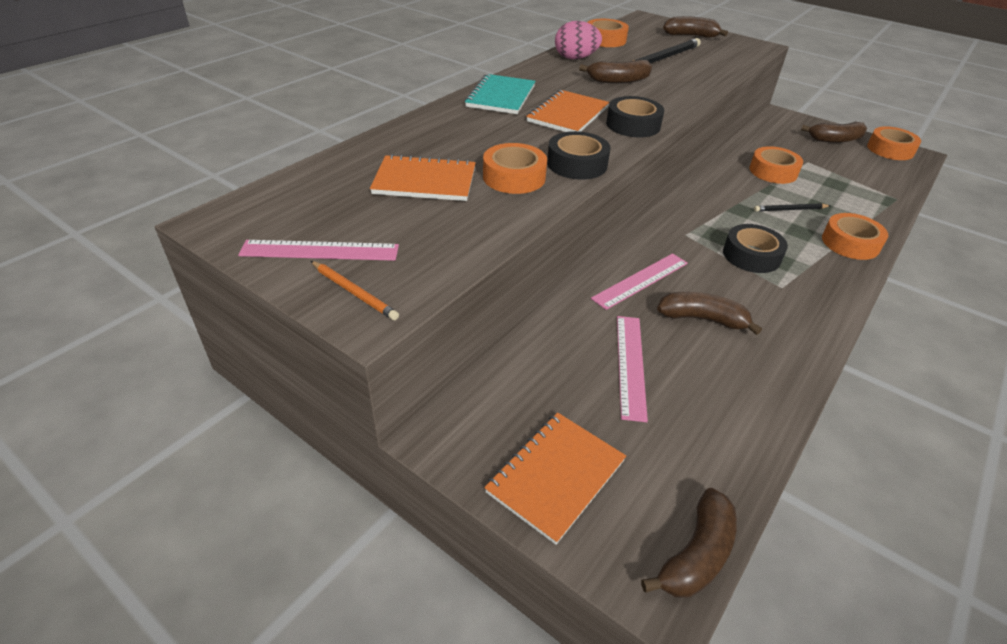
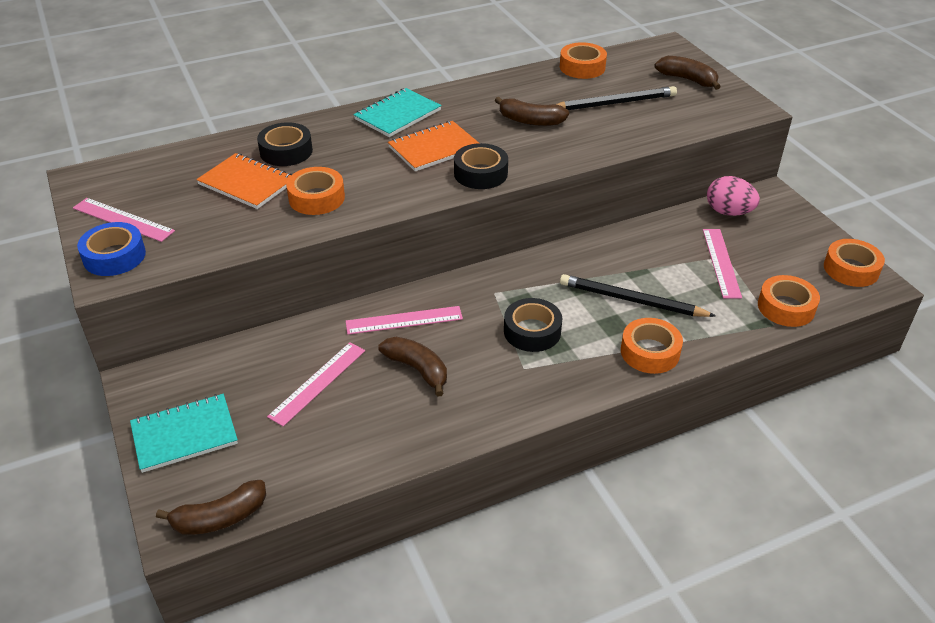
camera: 30 degrees right, 0 degrees up
(354, 292) = (114, 256): orange pencil -> blue tape
(556, 476) = (184, 434): orange notebook -> turquoise notebook
(575, 58) = (521, 85): pink egg -> pink egg (728, 212)
(577, 164) = (381, 200): black tape -> black tape (286, 151)
(773, 171) = (668, 256): orange tape -> orange tape (786, 307)
(790, 210) = (632, 300): black pencil -> black pencil, size x1.77
(811, 166) = (721, 262): none -> pink ruler
(835, 140) = (796, 239): brown banana -> none

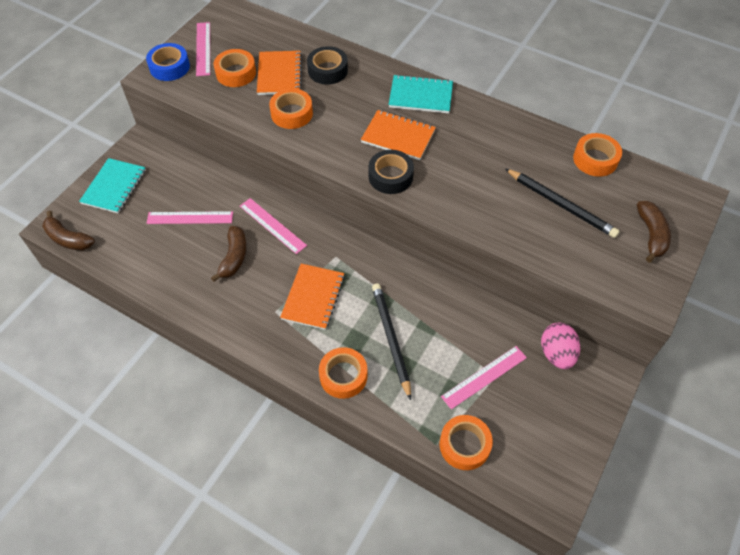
camera: 55 degrees right, 15 degrees up
(184, 434) = (114, 187): turquoise notebook -> turquoise notebook turned 75 degrees clockwise
(530, 121) = (484, 168): brown banana -> none
(532, 331) = (313, 297): black tape -> orange notebook
(851, 269) = (557, 476): orange tape -> orange tape (236, 73)

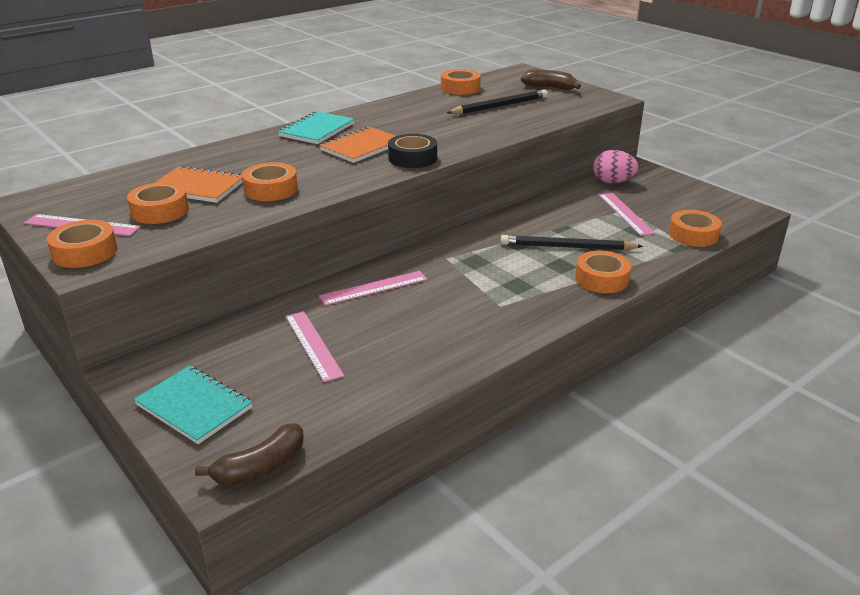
camera: 70 degrees left, 25 degrees down
(169, 67) = (85, 252): blue tape -> orange tape
(190, 218) = (313, 345): pink ruler -> pink ruler turned 45 degrees counterclockwise
(234, 257) = (404, 321): brown banana -> none
(313, 297) = (494, 279): orange notebook -> none
(327, 70) = (225, 163): black tape -> none

